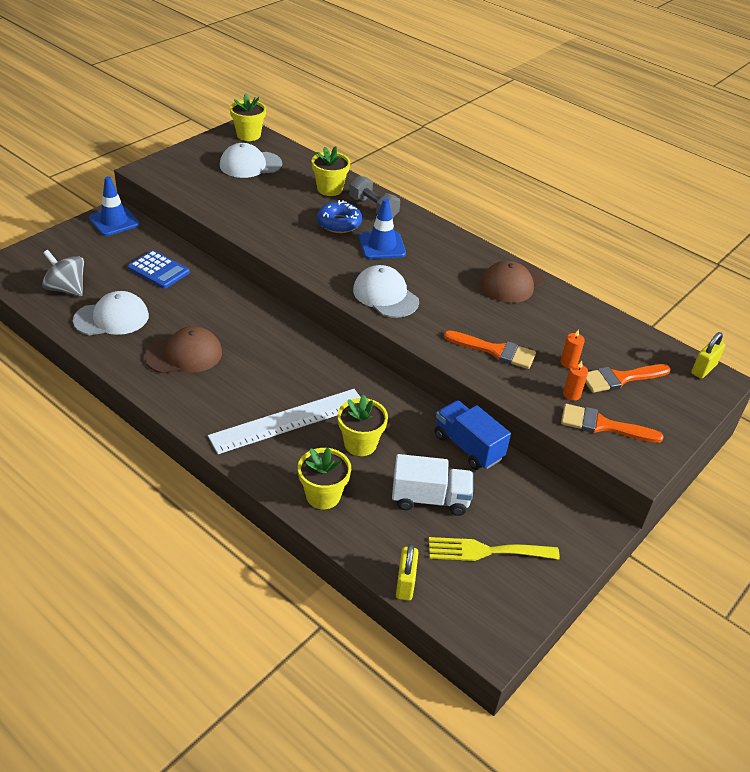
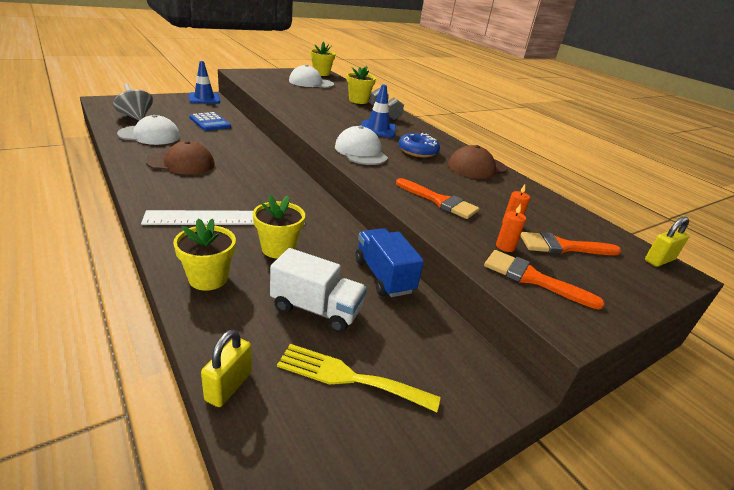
camera: 15 degrees right, 10 degrees down
(339, 223) = (352, 114): blue donut -> blue donut (418, 151)

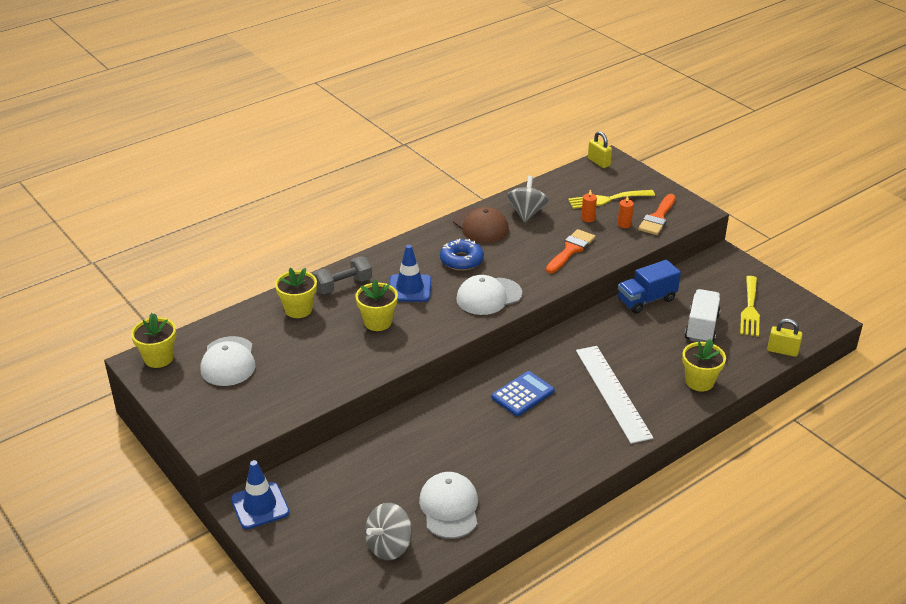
camera: 90 degrees left, 5 degrees up
(181, 163) = (516, 454): brown cap -> none
(210, 122) = (370, 469): blue calculator -> blue calculator (523, 394)
(278, 249) = (642, 355): yellow flower pot -> yellow flower pot (377, 322)
(508, 192) = (526, 213): none -> grey spinning top
(562, 247) = (607, 199): orange brush -> yellow fork

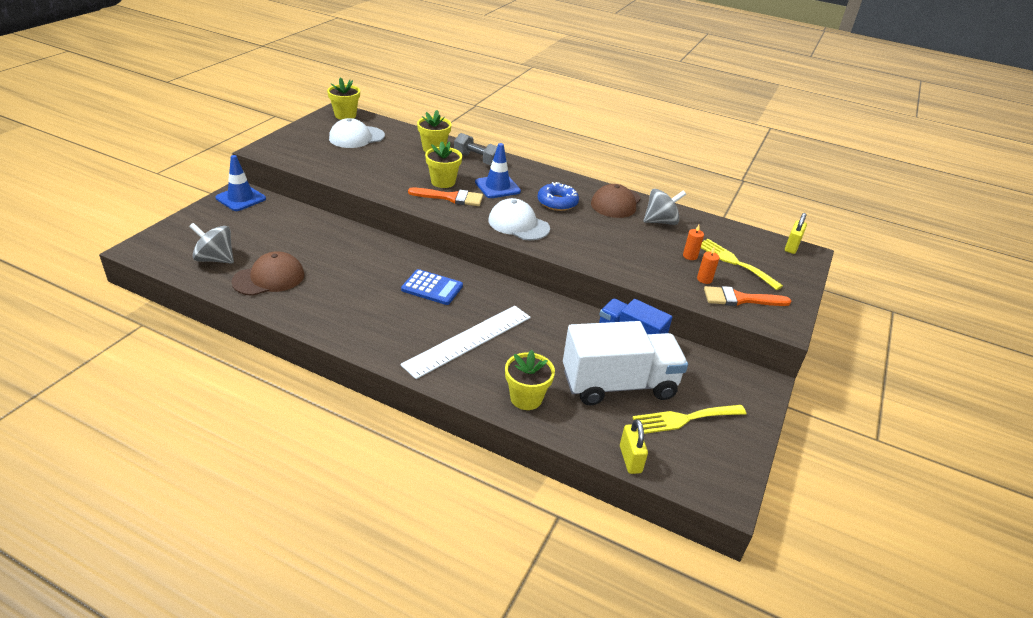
camera: 60 degrees right, 0 degrees up
(449, 507) = (269, 278): white cap -> brown cap
(571, 250) = (628, 255): orange brush -> orange brush (451, 198)
(701, 327) = (618, 385): white truck -> white truck, size x1.59

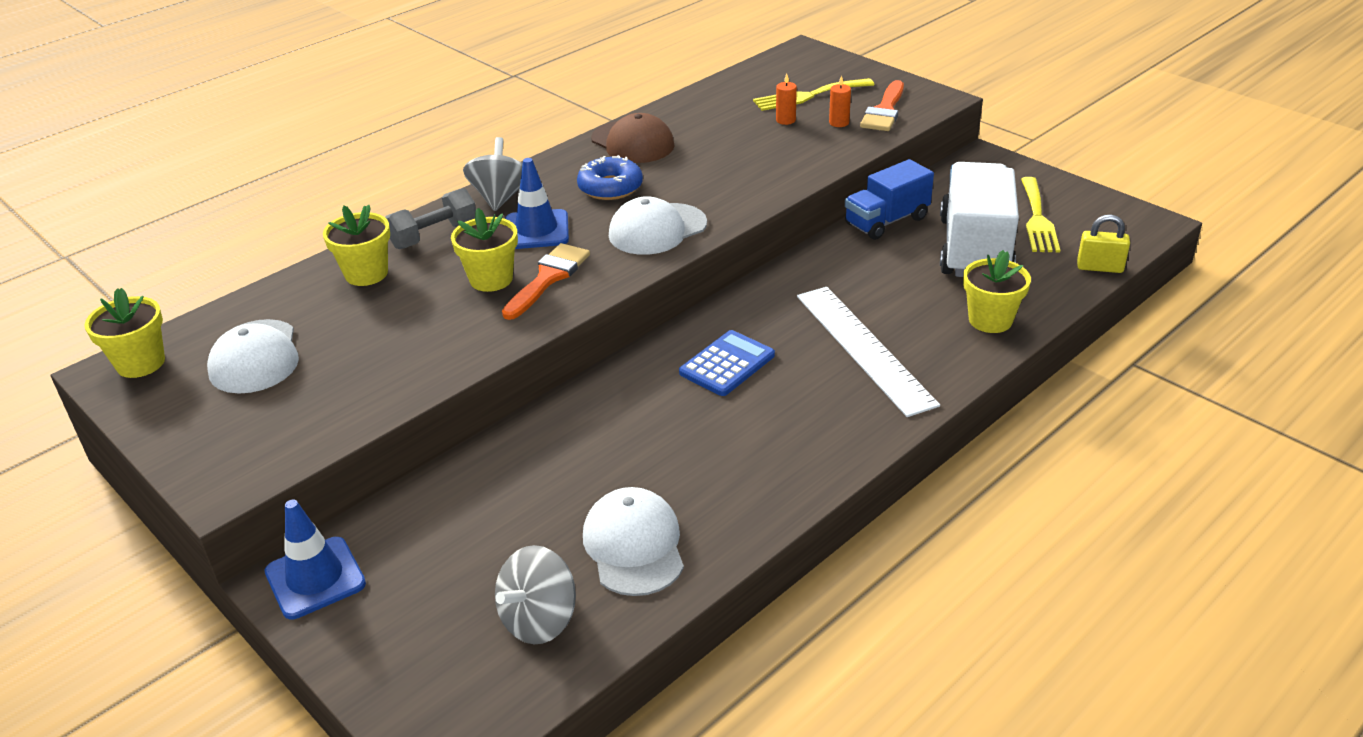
camera: 65 degrees left, 0 degrees up
(269, 278) = (634, 546): brown cap -> white cap
(660, 221) = (697, 121): grey spinning top -> grey spinning top (500, 197)
(792, 247) = (787, 55): yellow padlock -> none

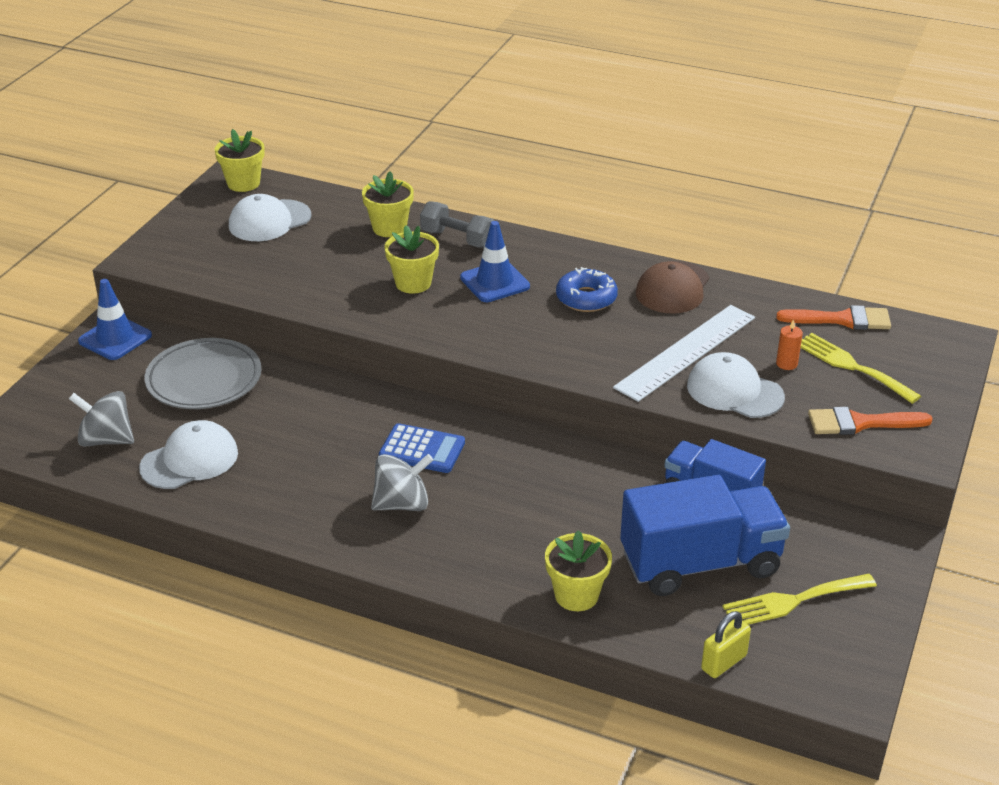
camera: 65 degrees right, 0 degrees up
(479, 506) = (204, 380): none -> grey plate
(500, 197) = (532, 250): grey spinning top -> grey spinning top (402, 504)
(548, 278) = (429, 308): orange brush -> orange brush (842, 320)
(657, 229) = (534, 341): white cap -> white cap (734, 391)
(839, 123) = (808, 398): orange candle -> none
(864, 348) = (486, 522): white ruler -> white ruler (686, 352)
(974, 248) = (700, 563): white truck -> blue truck
(1099, 267) = (724, 662): yellow padlock -> yellow padlock turned 60 degrees clockwise

